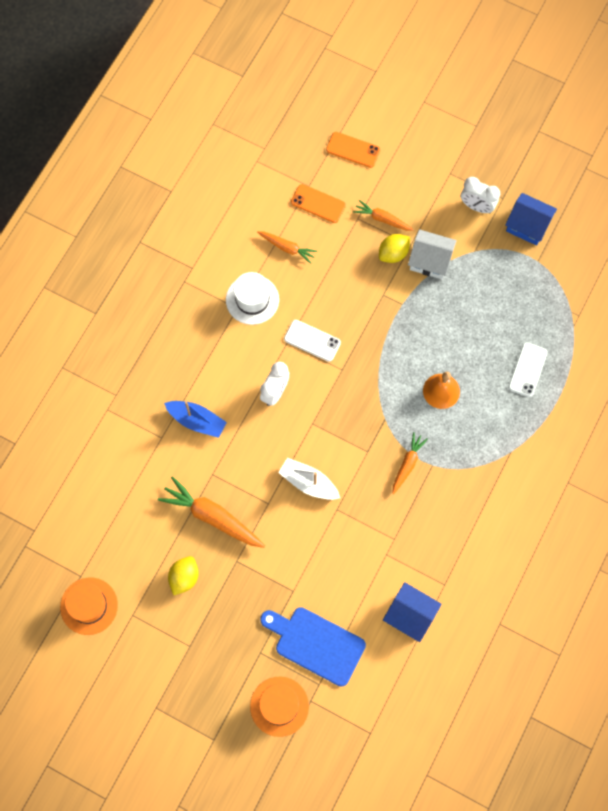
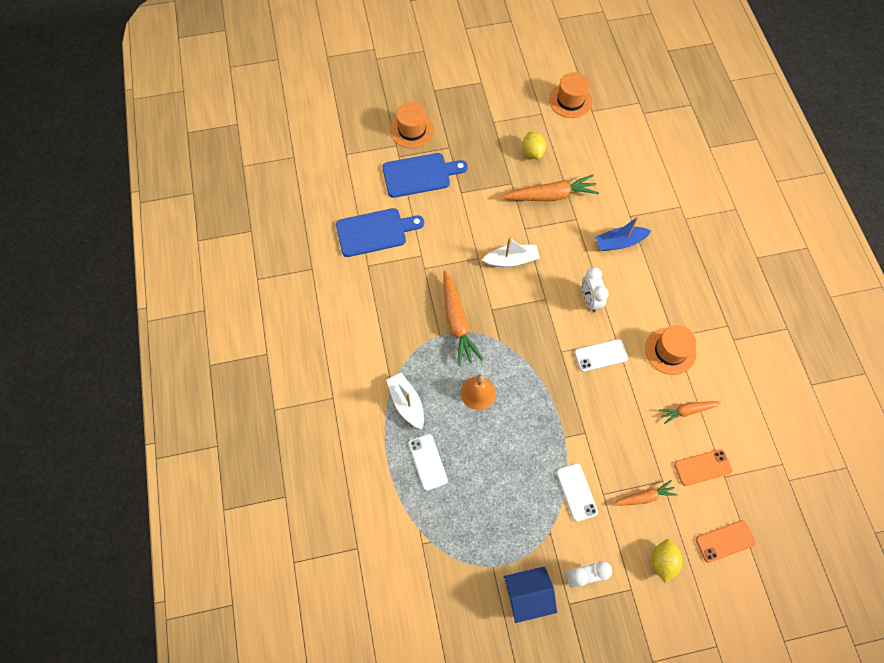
camera: 140 degrees right, 5 degrees down
(252, 299) = (670, 351): white hat -> orange hat
(393, 253) = (608, 473): yellow lemon -> yellow lemon (662, 561)
(407, 464) = (457, 322): orange carrot -> orange carrot, size x1.72
(410, 615) = (375, 232): blue house -> blue cutting board
(430, 260) = (576, 492): white house -> white phone
(508, 429) = (406, 403): none -> white boat

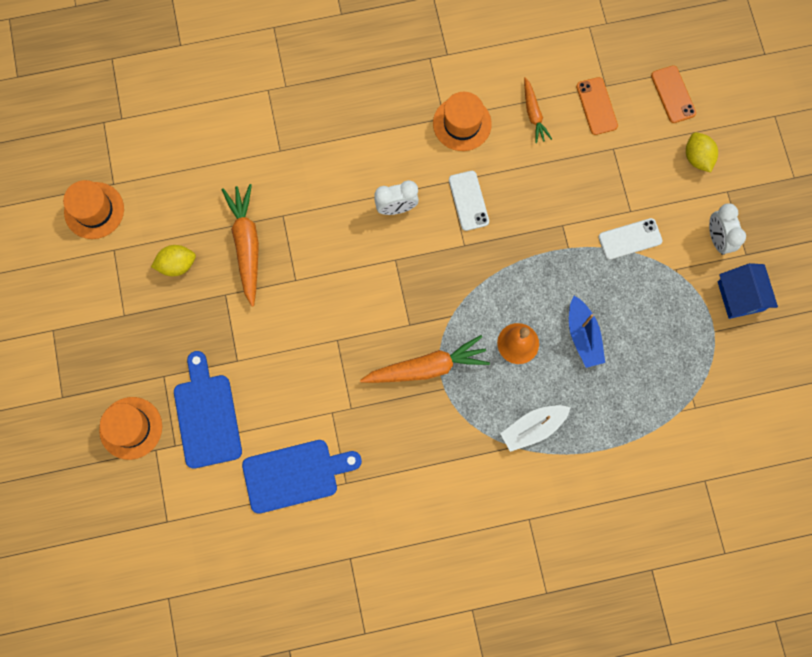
camera: 90 degrees left, 10 degrees up
(375, 232) = (295, 475): blue cutting board -> blue cutting board turned 90 degrees clockwise
(428, 462) = (603, 402): white phone -> none
(511, 260) = (341, 298): white boat -> none
(619, 242) = (318, 166): blue boat -> blue boat (583, 336)
(643, 497) = (631, 169): orange carrot -> none
(662, 561) = (697, 157): yellow lemon -> yellow lemon turned 60 degrees clockwise

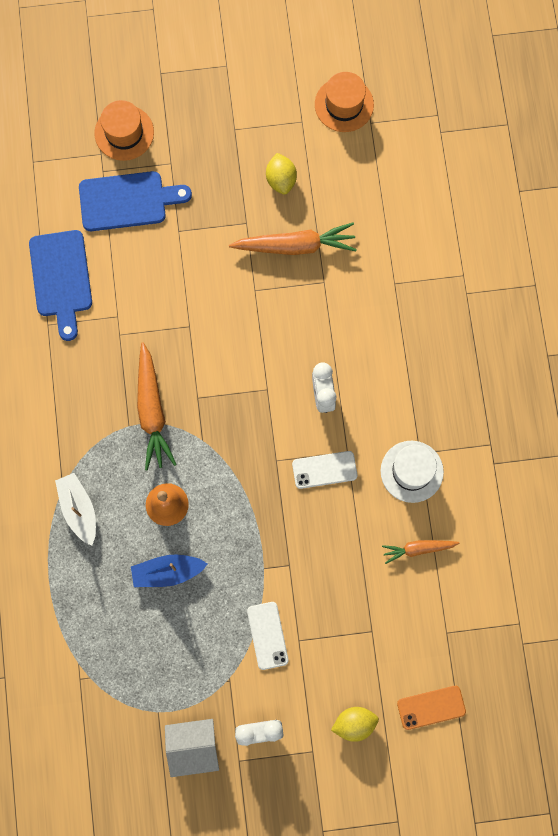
camera: 95 degrees right, 0 degrees up
(462, 123) = (411, 471): orange hat -> white hat
(596, 106) = (422, 619): orange phone -> none
(740, 296) = (193, 747): blue house -> white house

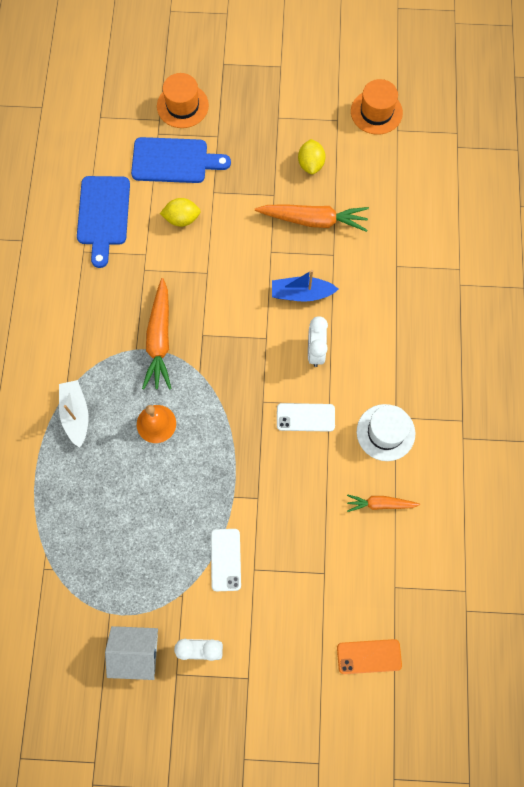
camera: 10 degrees right, 5 degrees down
(167, 572) = (144, 485): blue boat -> blue boat (301, 294)
(354, 723) = (292, 658): yellow lemon -> yellow lemon (182, 219)

